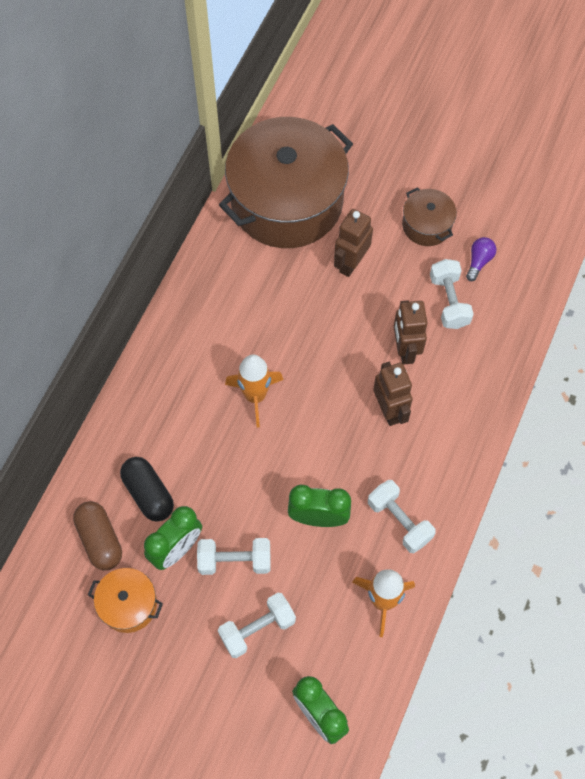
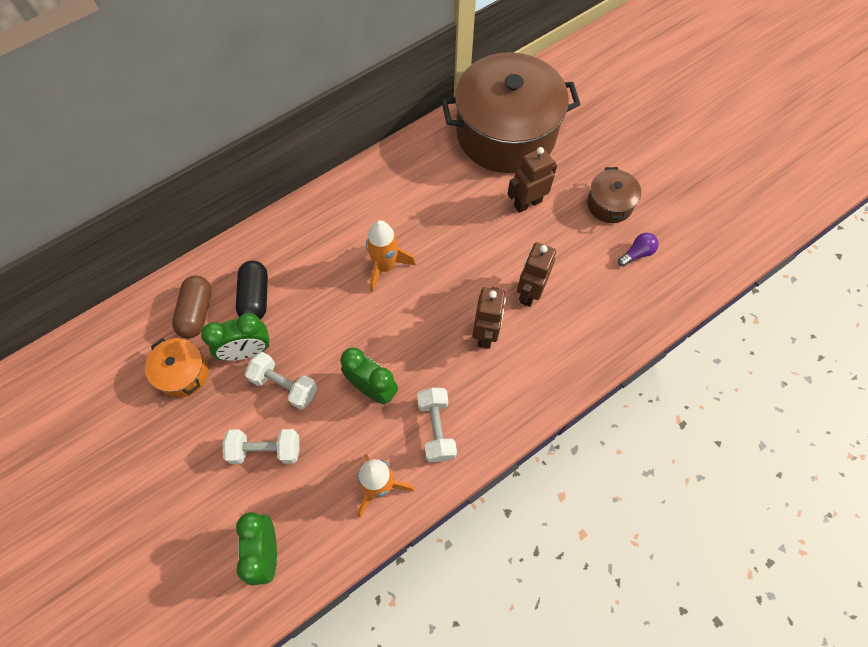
camera: 30 degrees right, 0 degrees up
(449, 301) = (591, 272): white dumbbell -> none

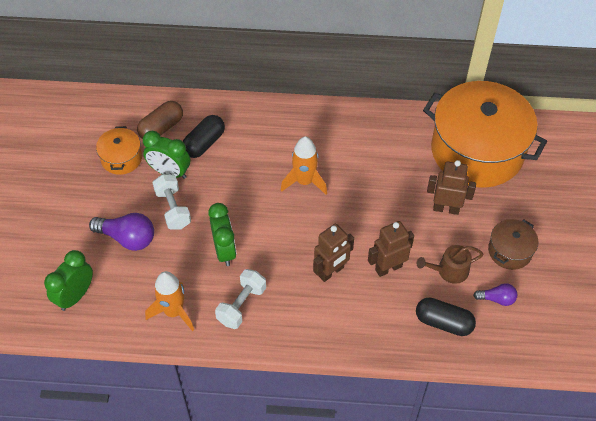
camera: 40 degrees right, 10 degrees down
(265, 450) = (127, 238): white dumbbell -> purple light bulb
(506, 133) = (477, 151): brown pot -> orange pot
(579, 257) = (449, 271): none -> brown watering can
(616, 307) = (443, 322): none -> black capsule

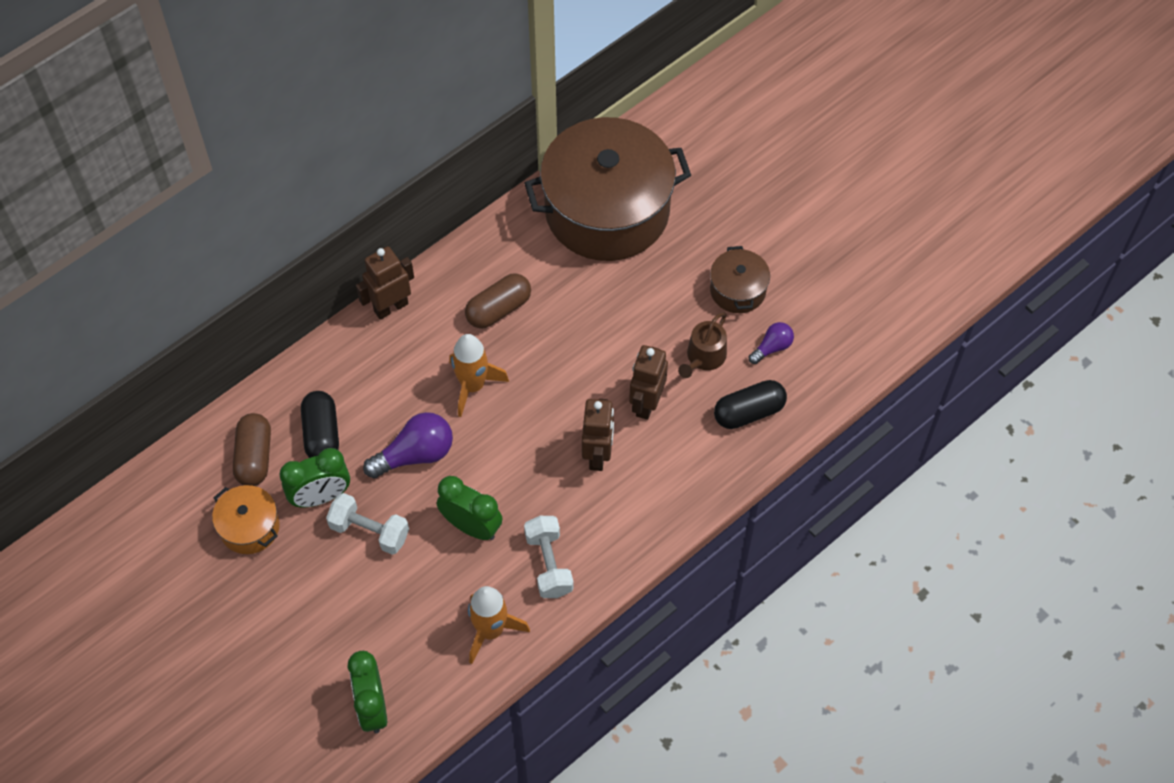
camera: 45 degrees left, 5 degrees up
(127, 238) = (357, 603): purple light bulb -> purple light bulb (415, 454)
(361, 154) = (498, 309): none -> brown capsule
(446, 208) = (638, 297): brown robot -> brown robot (390, 307)
(477, 151) = (607, 210): orange pot -> brown pot

